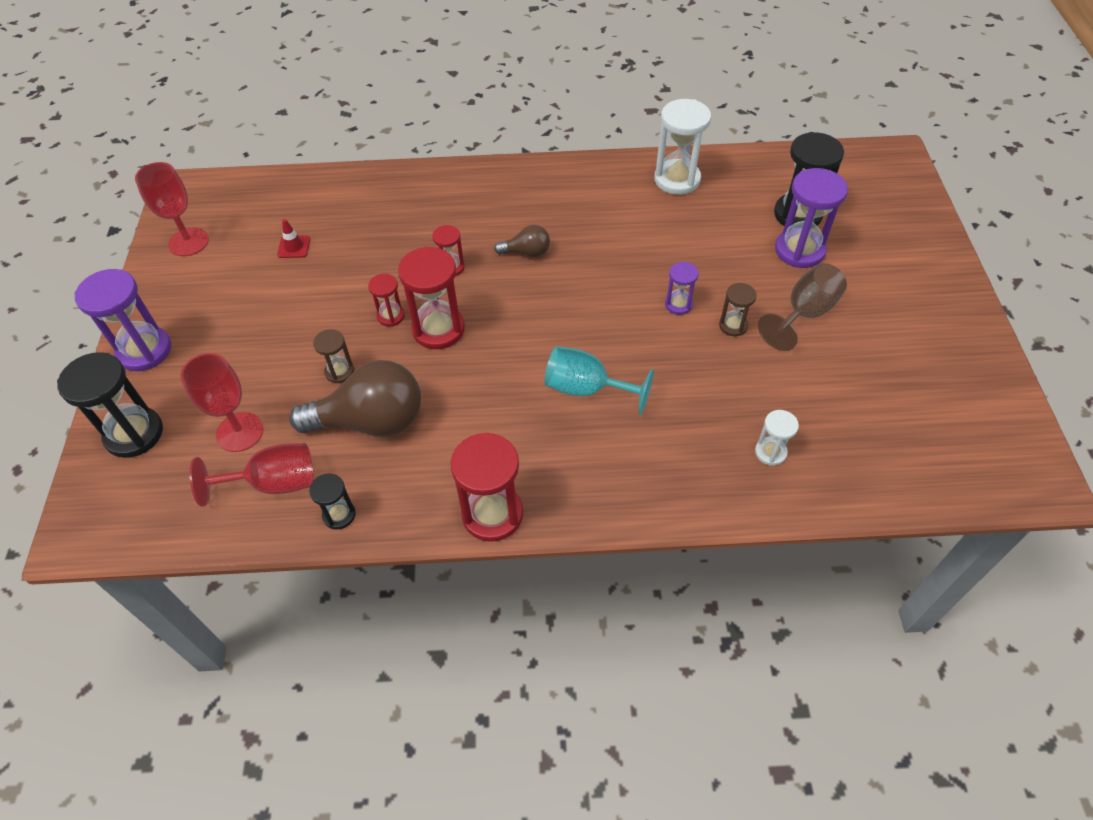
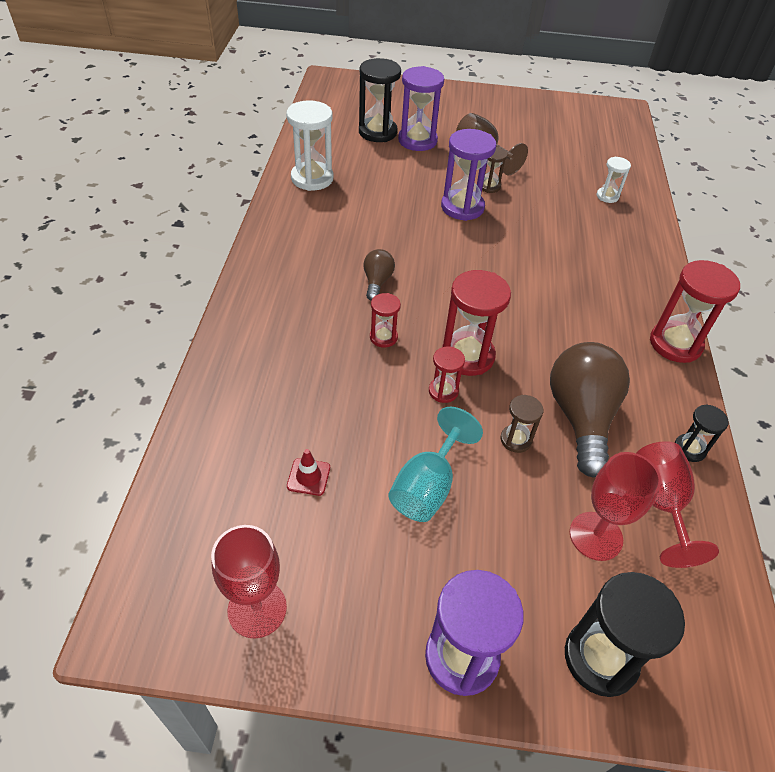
camera: 85 degrees left, 5 degrees down
(586, 389) = (547, 271): turquoise goblet -> turquoise goblet (427, 486)
(678, 304) = (462, 207): purple hourglass -> purple hourglass, size x1.87

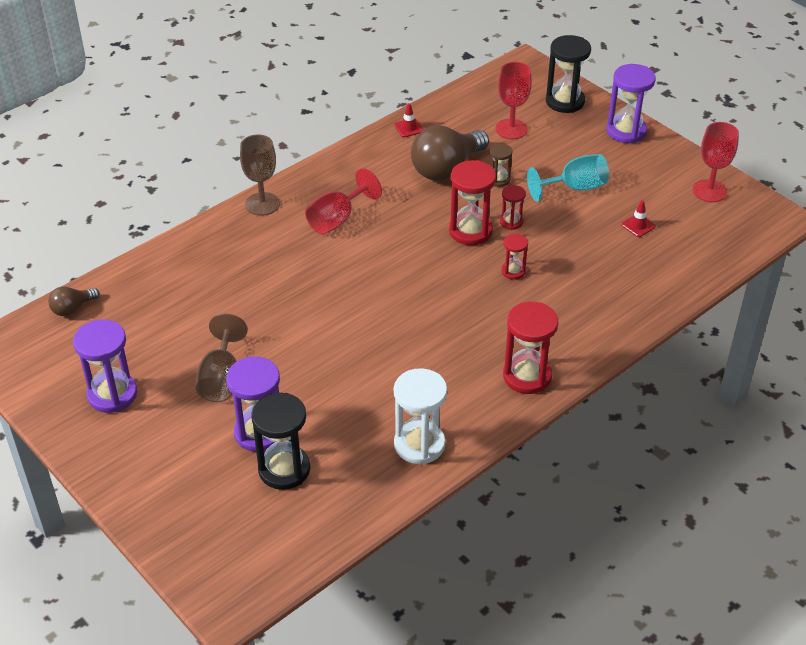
camera: 135 degrees left, 5 degrees down
(377, 282) = (473, 311): brown light bulb -> brown light bulb (72, 308)
(462, 207) = (322, 334): purple hourglass -> purple hourglass (112, 394)
(489, 186) = (269, 340): brown hourglass -> none
(607, 196) = (187, 274): white hourglass -> none
(657, 275) = (262, 204): none -> brown goblet
(659, 503) = (460, 121): red goblet -> red goblet (337, 219)
(675, 344) = (327, 167): red hourglass -> red hourglass (527, 376)
(689, 449) = (408, 128): black hourglass -> red traffic cone

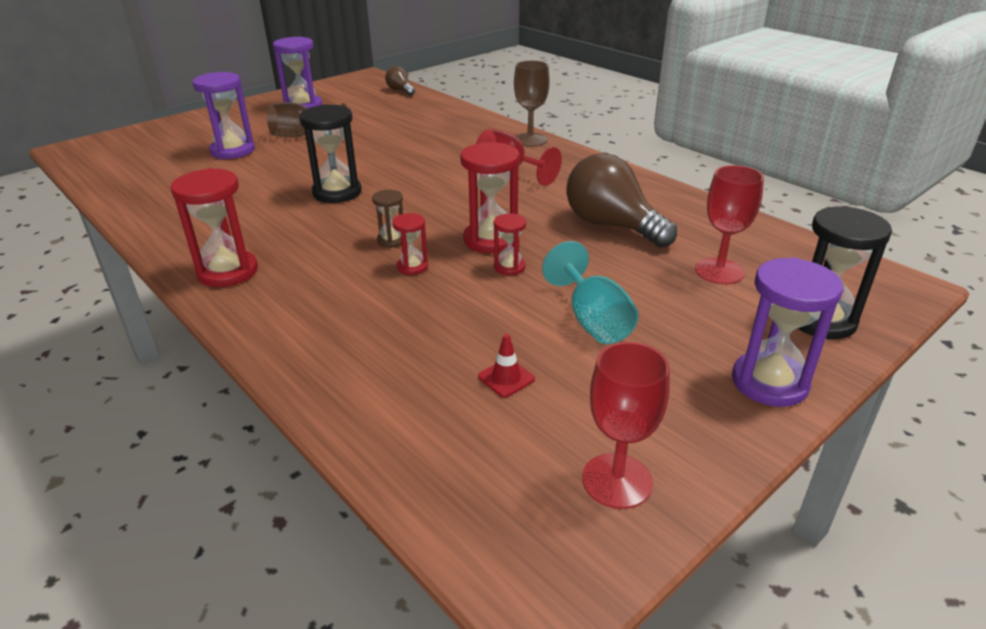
camera: 90 degrees right, 10 degrees down
(284, 469) = (185, 160): black hourglass -> black hourglass (337, 192)
(408, 128) = (687, 203): red traffic cone -> none
(419, 444) = (170, 213): white hourglass -> none
(499, 180) = (598, 260): brown hourglass -> brown hourglass (392, 240)

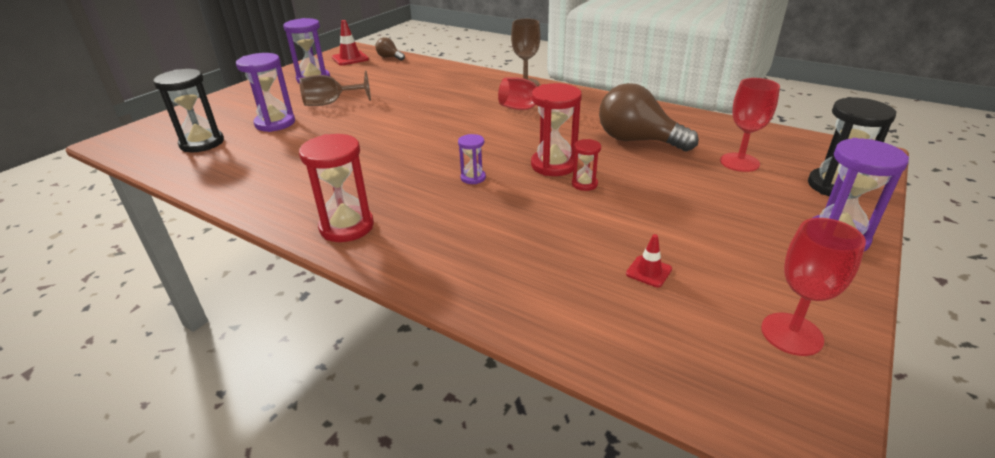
camera: 15 degrees left, 0 degrees up
(337, 192) = (396, 146): black hourglass -> black hourglass (202, 143)
(357, 87) = (350, 58): none -> red traffic cone
(392, 240) = (473, 178): brown hourglass -> purple hourglass
(412, 267) = (506, 196): red hourglass -> none
(592, 320) = (678, 214): turquoise goblet -> none

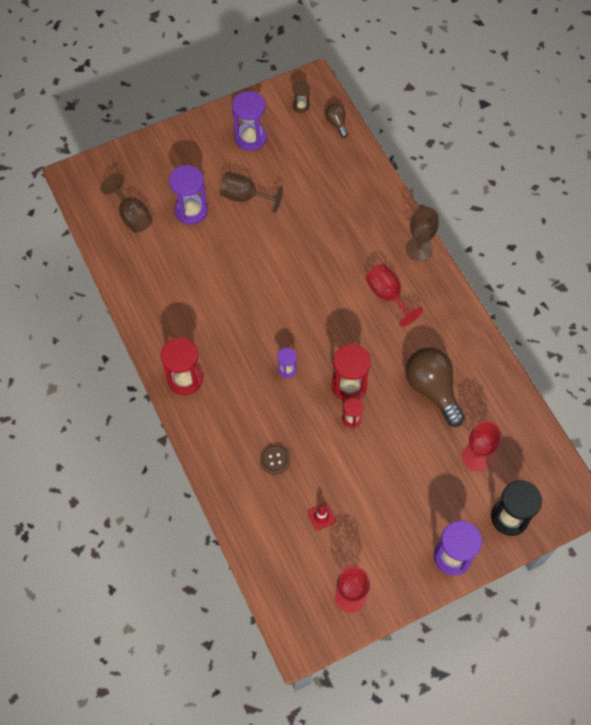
camera: 30 degrees right, 30 degrees up
(202, 143) = (132, 215): black hourglass -> brown goblet
(350, 58) = (301, 106): red traffic cone -> brown hourglass
(532, 247) = (275, 460): none -> brown button

